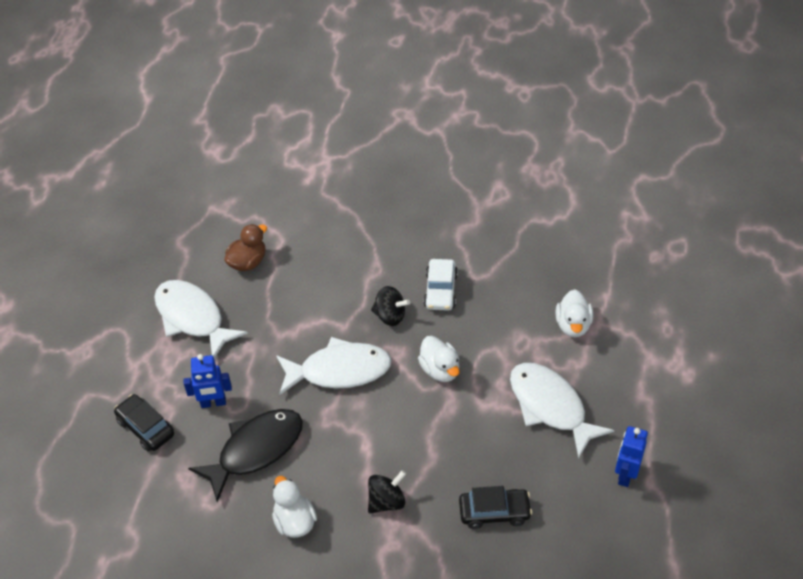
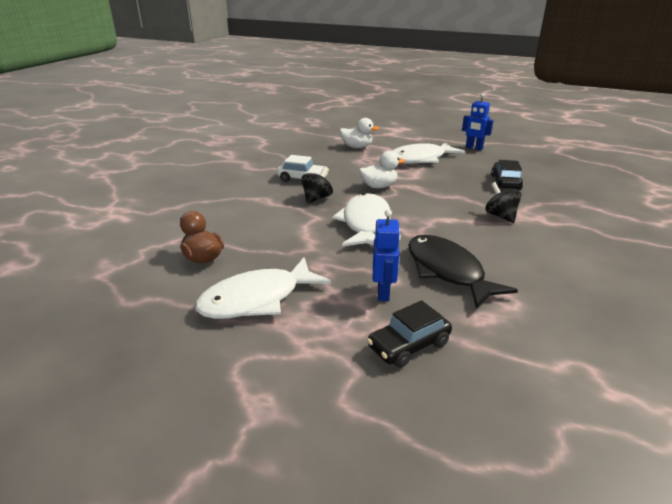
camera: 80 degrees left, 20 degrees down
(294, 521) = (527, 257): white duck -> none

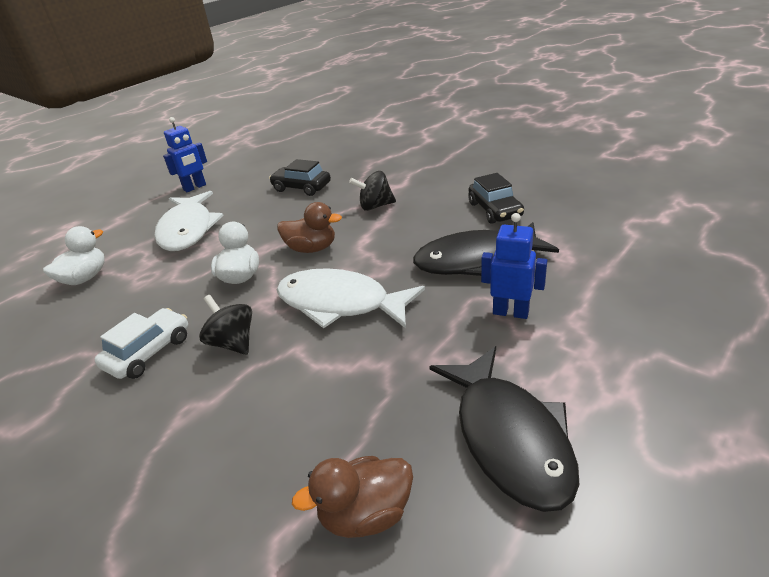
camera: 70 degrees left, 5 degrees up
(257, 299) = (509, 437): white fish -> black fish
(408, 345) = (610, 310): black car -> black car (495, 210)
(423, 202) = (312, 248): none -> brown duck

